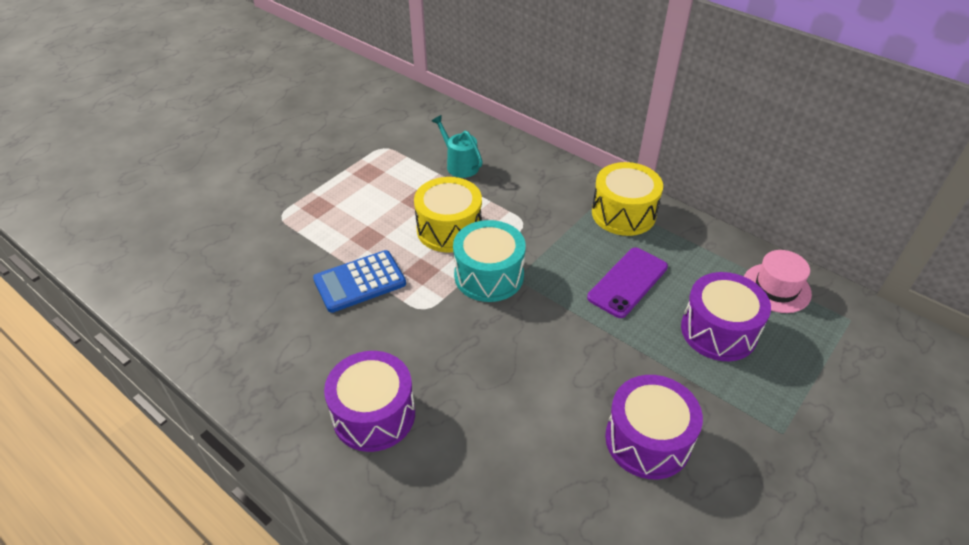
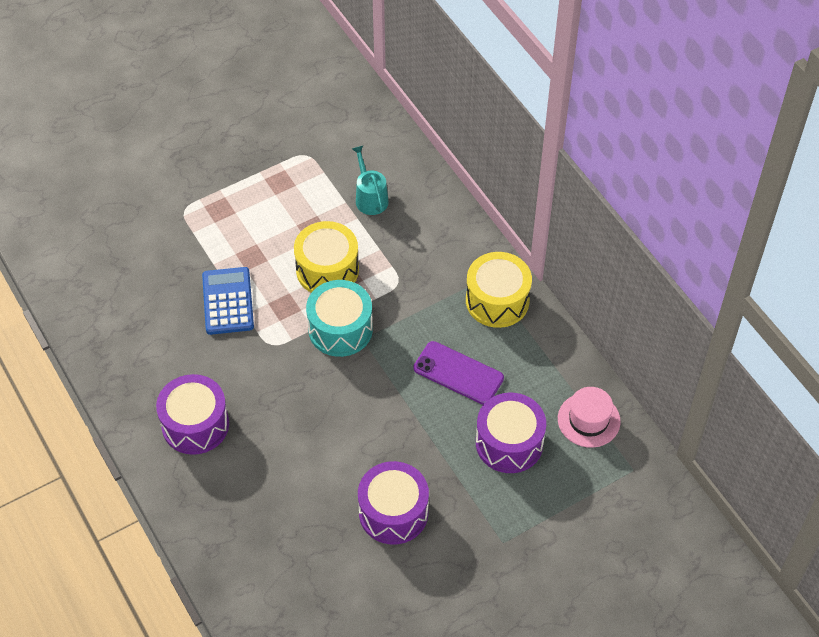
camera: 20 degrees right, 10 degrees up
(360, 282) = (228, 301): blue calculator -> blue calculator turned 90 degrees clockwise
(627, 282) = (458, 373): purple phone -> purple phone turned 60 degrees clockwise

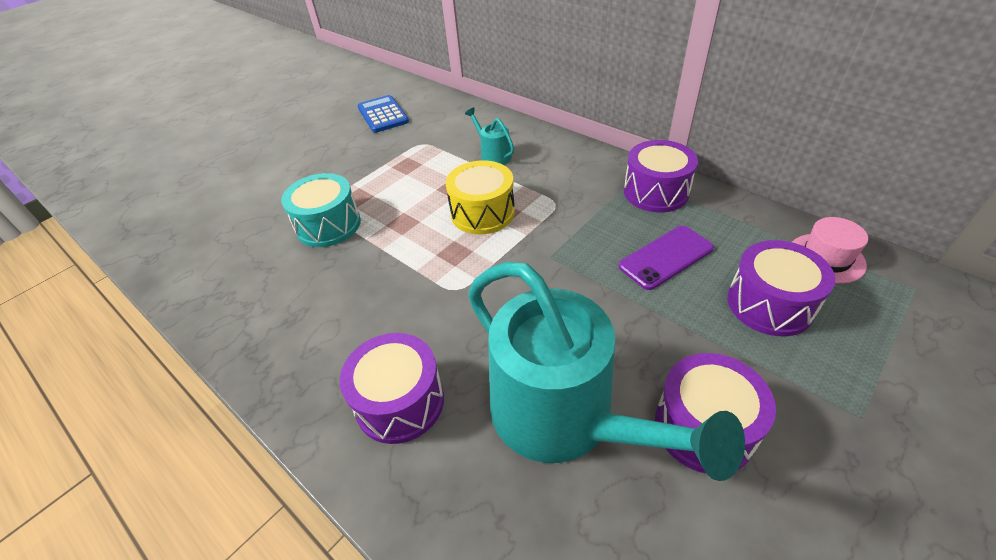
camera: 15 degrees left, 10 degrees down
(228, 301) = (393, 265): blue calculator -> blue calculator (383, 115)
(303, 474) = (563, 417): none -> turquoise watering can
(340, 329) = (522, 255): turquoise drum -> turquoise drum (328, 225)
(458, 373) = (665, 257): purple phone -> purple phone turned 45 degrees counterclockwise
(497, 301) = (656, 192): yellow drum -> purple drum

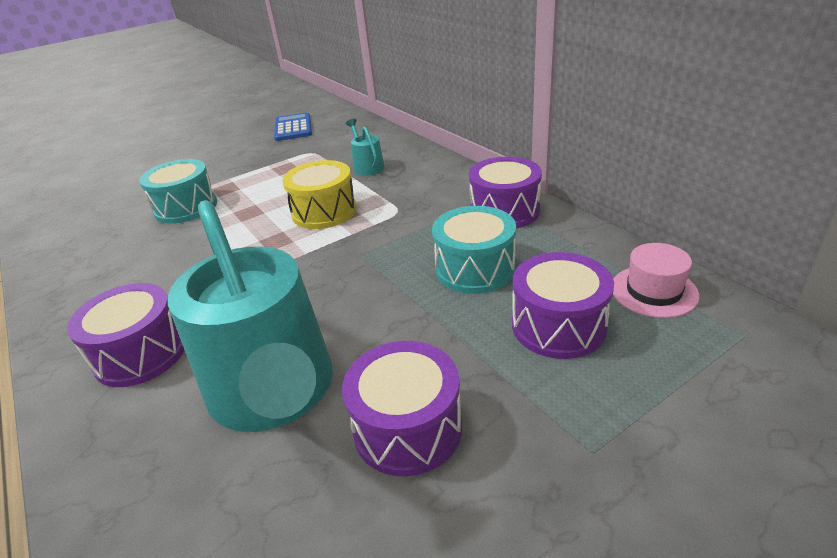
camera: 15 degrees right, 10 degrees down
(665, 257) = (475, 269): purple phone -> turquoise drum

